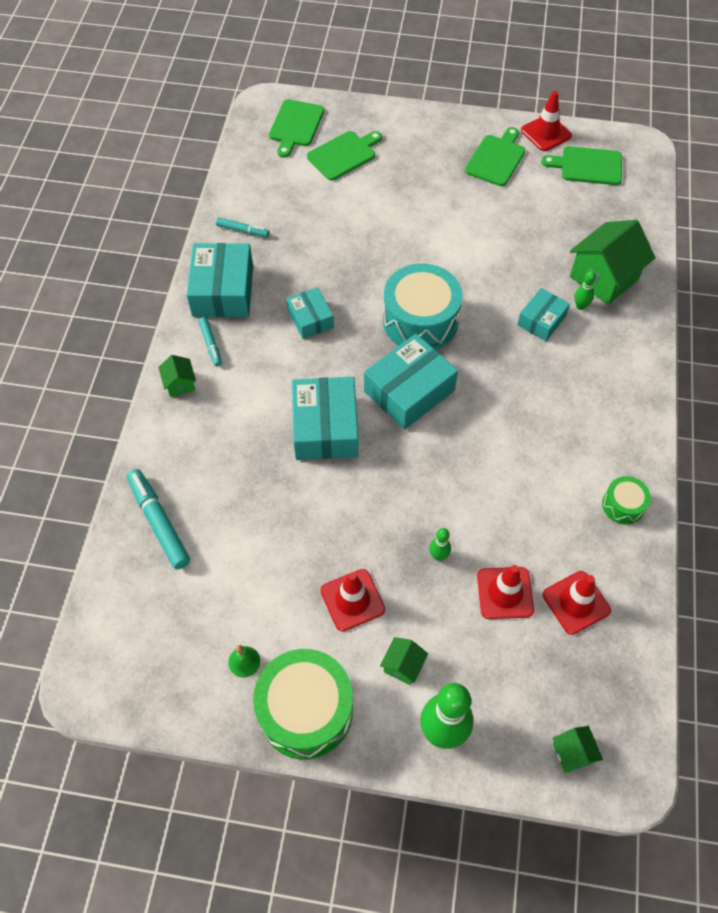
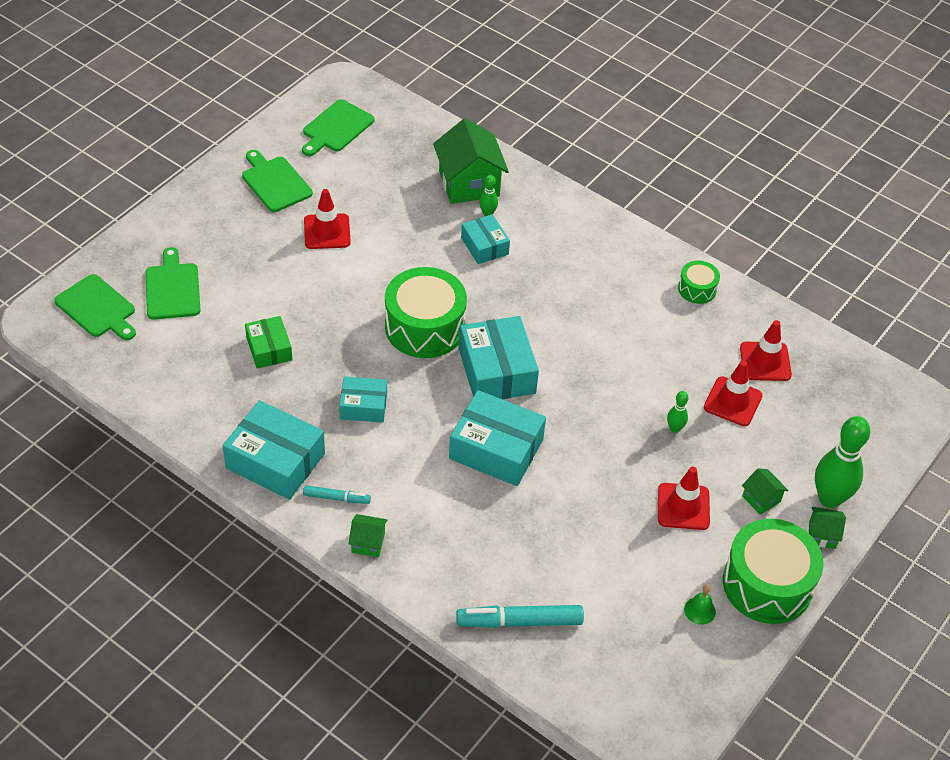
camera: 65 degrees left, 10 degrees down
(242, 230) = (208, 412): turquoise marker -> none
(327, 236) = (269, 349): none -> green box
(420, 321) = (425, 327): turquoise drum -> green drum
(546, 133) = (273, 134): red traffic cone -> red traffic cone (327, 231)
(573, 753) = (885, 426): green house -> green house (822, 535)

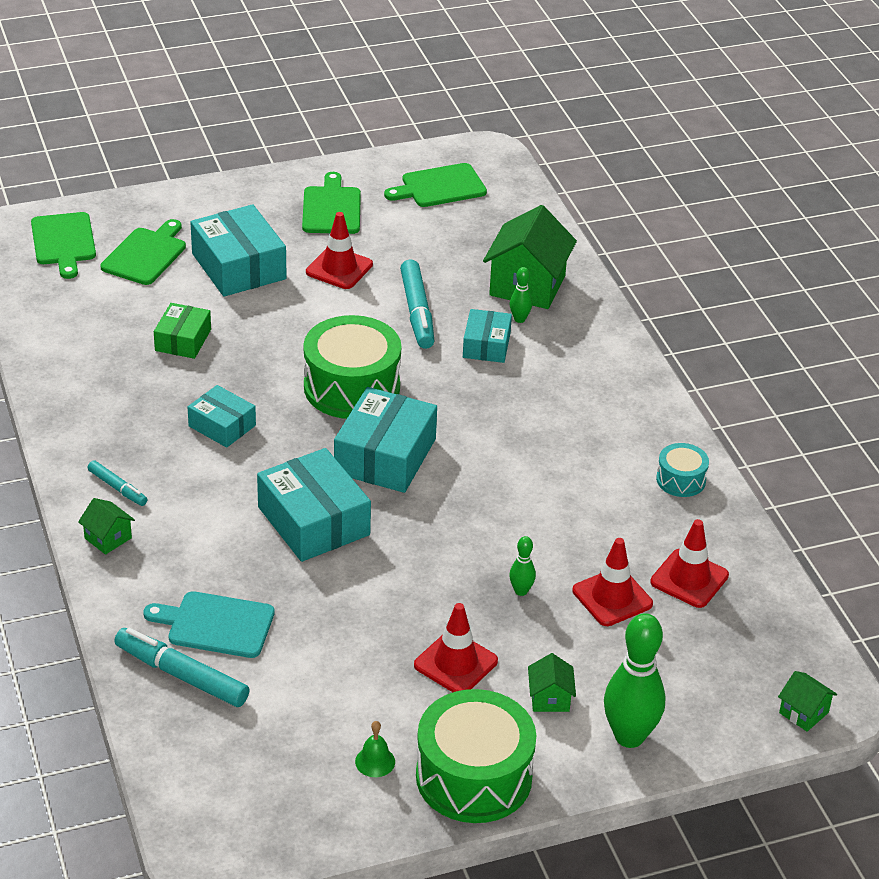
camera: 35 degrees right, 10 degrees down
(275, 461) = (94, 432): turquoise box -> turquoise box (239, 266)
(414, 242) = (417, 312): none -> turquoise marker
(505, 568) = (216, 624): none -> turquoise cutting board
(697, 289) = (681, 480): green drum -> turquoise drum
(822, 535) = (584, 764): green house -> green house (803, 712)

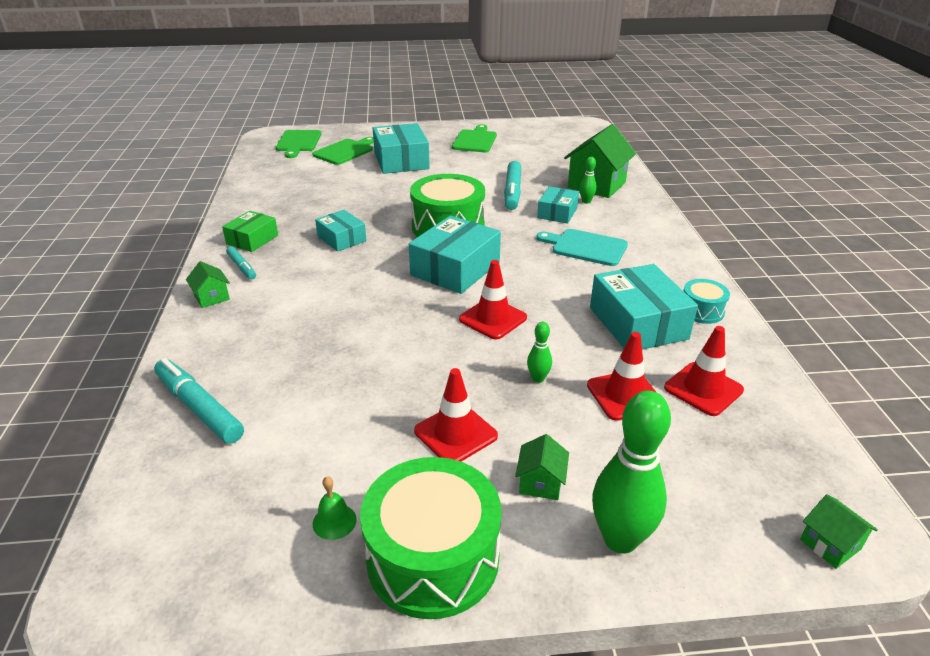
camera: 15 degrees right, 5 degrees down
(183, 340) = (343, 192): green box -> green box (252, 239)
(216, 624) = (255, 370): turquoise cutting board -> turquoise cutting board (586, 247)
(313, 521) = (378, 304): turquoise box -> turquoise box (638, 323)
(339, 268) = (467, 167): red traffic cone -> red traffic cone (493, 318)
(439, 187) = (550, 136): green cutting board -> none

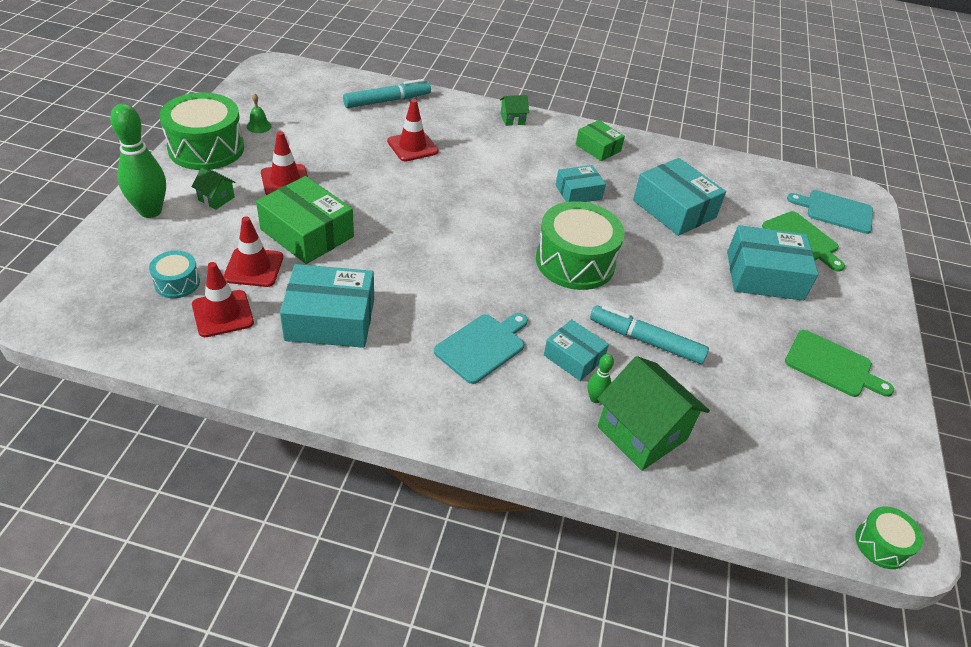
camera: 105 degrees right, 10 degrees up
(242, 267) = (552, 137): turquoise marker -> none
(298, 142) = (835, 211): green cutting board -> turquoise cutting board
(455, 269) = (489, 241): turquoise box -> turquoise box (674, 209)
(493, 318) = (397, 237): red traffic cone -> red traffic cone (412, 146)
(538, 378) = (307, 233): green bowling pin -> green box
(594, 129) = (882, 544): none -> green drum
(701, 311) = (316, 375): turquoise drum -> turquoise drum (177, 283)
(830, 544) = (56, 292): green house -> none

